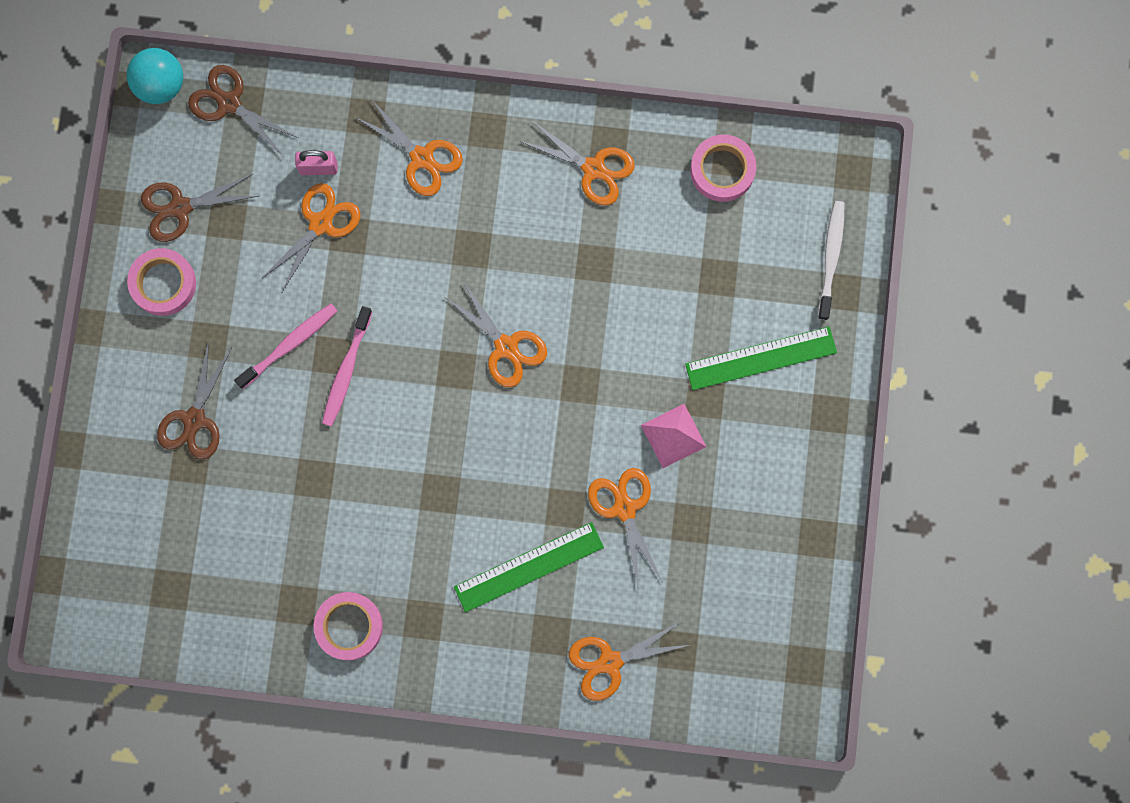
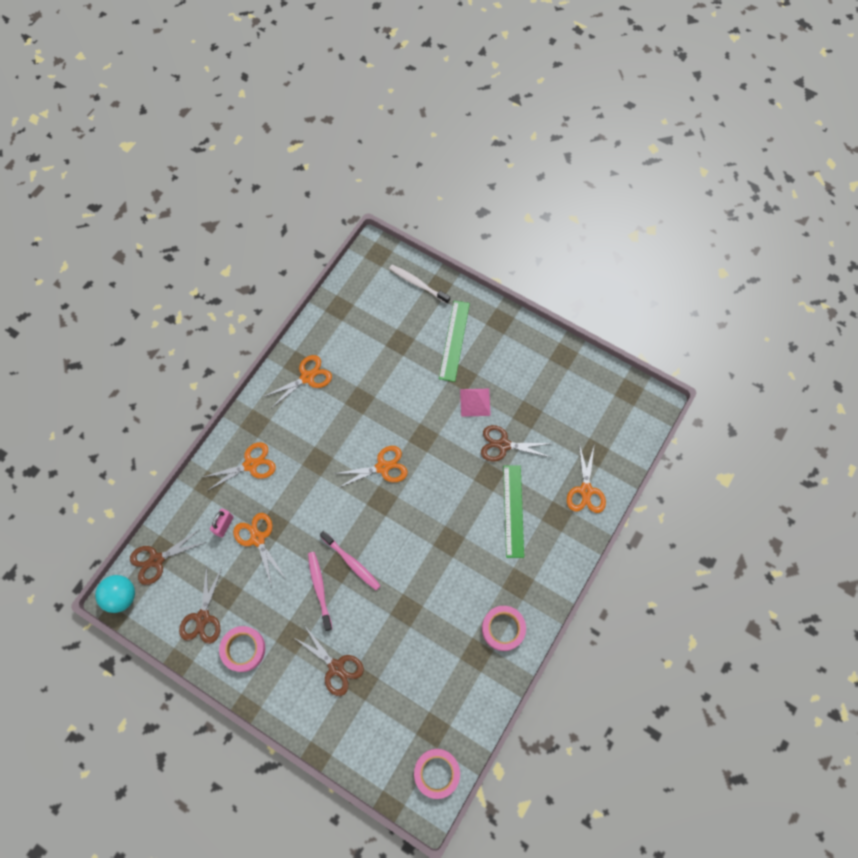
camera: 65 degrees left, 10 degrees down
(624, 508) = (503, 445): orange scissors -> brown scissors
(722, 170) = (343, 314): pink tape -> pink tape (437, 773)

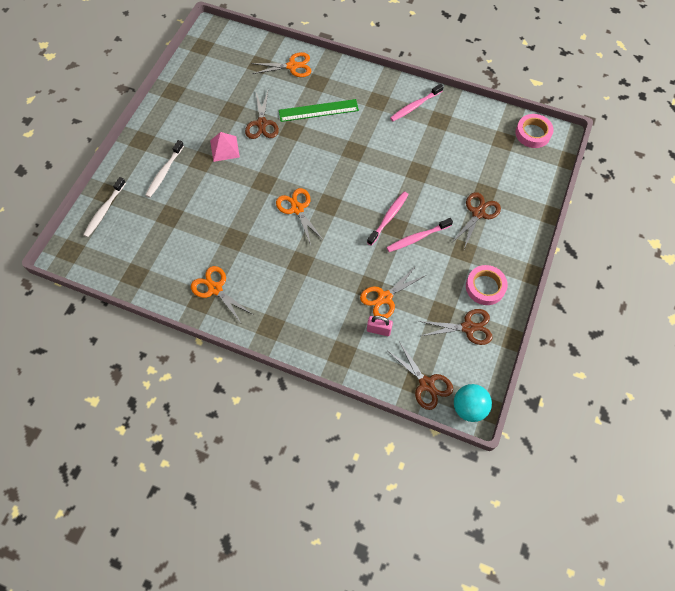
camera: 100 degrees left, 5 degrees down
(251, 465) = (314, 320): orange scissors -> none
(454, 340) = (164, 172): green ruler -> white toothbrush
(503, 628) = (415, 106): pink tape -> pink toothbrush

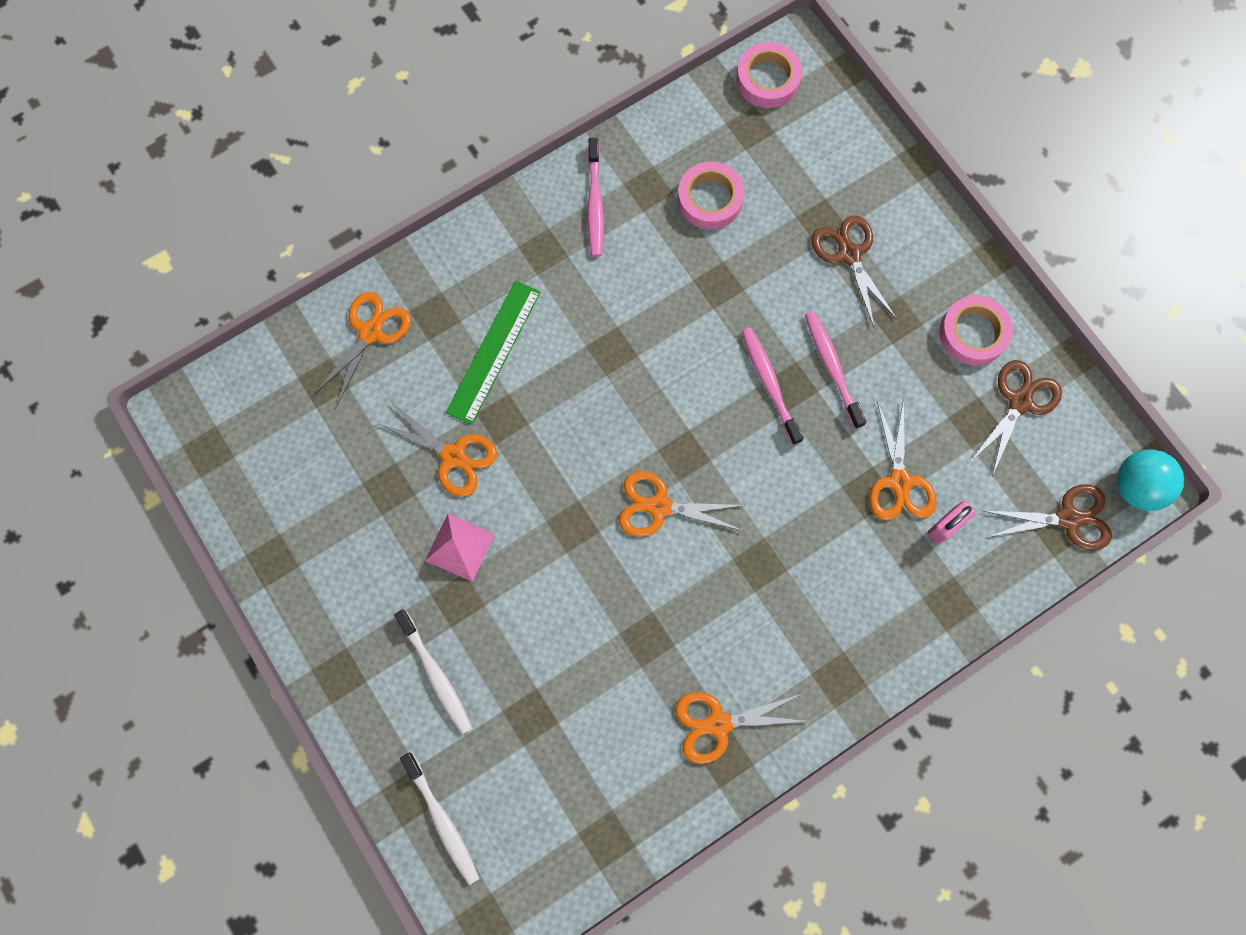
camera: 55 degrees left, 10 degrees up
(262, 123) = (453, 456): brown scissors -> orange scissors
(417, 238) = (832, 367): pink toothbrush -> pink toothbrush turned 150 degrees clockwise
(455, 145) = (710, 199): none -> pink tape

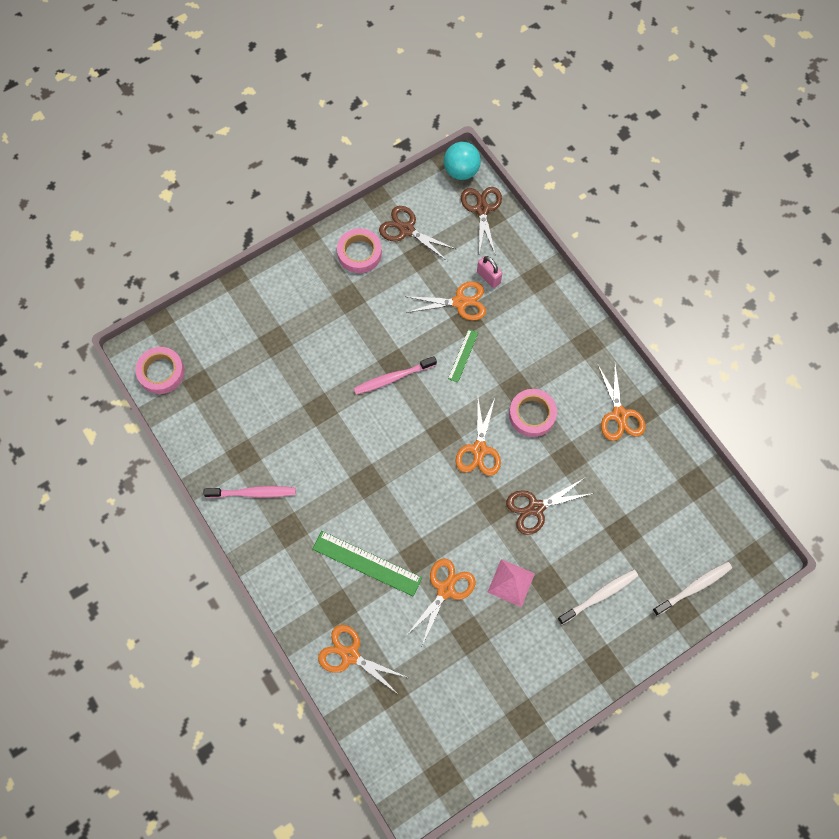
camera: 90 degrees left, 5 degrees down
(710, 199) = (254, 413): pink tape -> pink tape (532, 414)
(810, 485) = (463, 355): none -> green ruler
(832, 367) = (382, 339): pink toothbrush -> none
(849, 254) = (300, 324): brown scissors -> brown scissors (536, 508)

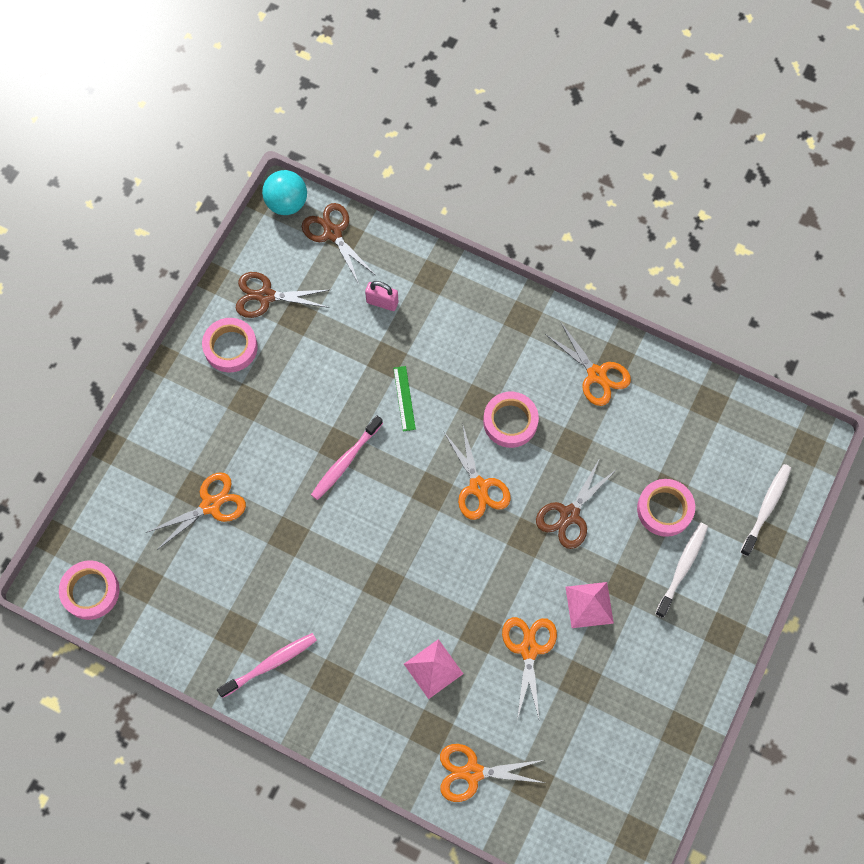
camera: 30 degrees left, 0 degrees up
(367, 563) = (433, 668): green ruler -> pink pyramid
(460, 302) = (368, 344): orange scissors -> orange scissors (211, 505)
(612, 544) = (664, 509): none -> pink tape

